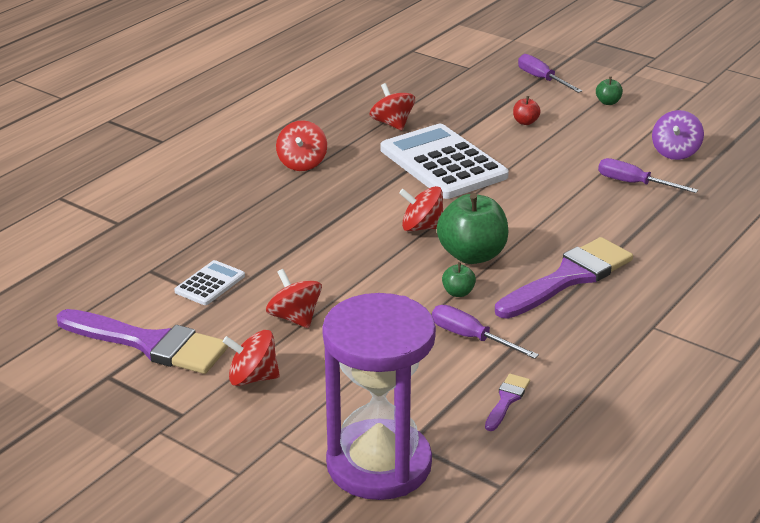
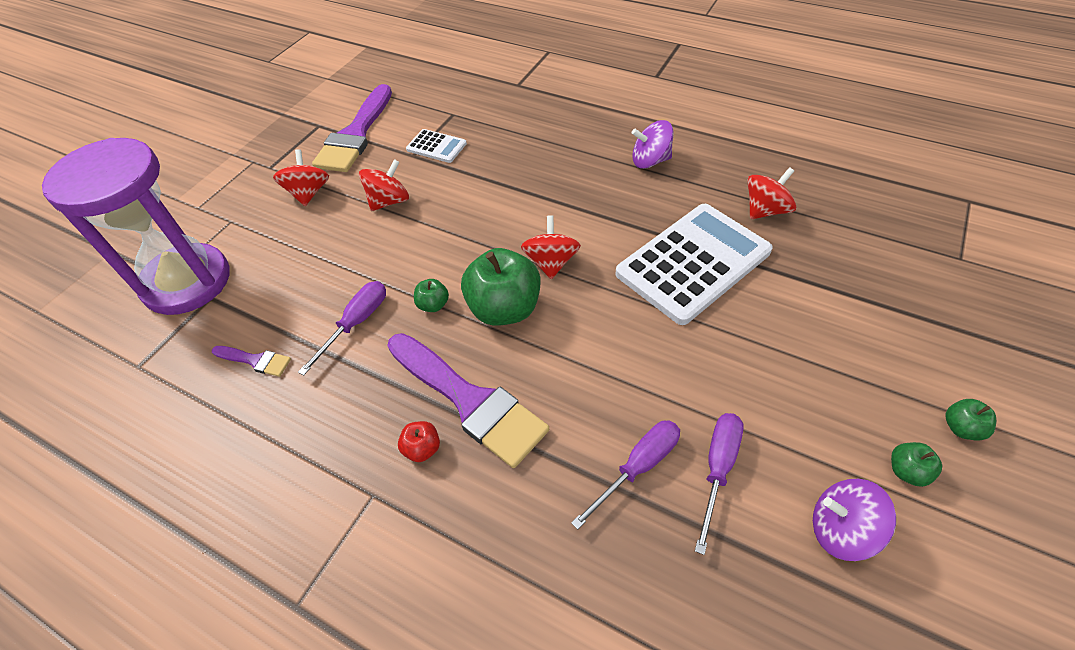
camera: 85 degrees right, 20 degrees up
(302, 163) = (650, 161): red spinning top -> purple spinning top
(525, 122) = (837, 330): red apple -> red apple (422, 448)
(542, 79) = (982, 339): purple screwdriver -> purple screwdriver (638, 467)
(637, 125) = (906, 471): none -> green apple

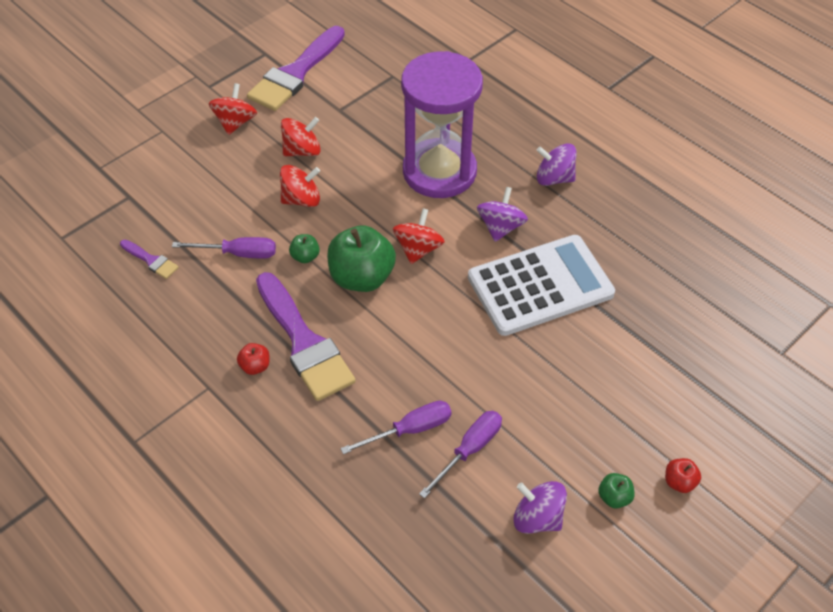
camera: 15 degrees right, 0 degrees up
(187, 282) = (114, 177): purple hourglass -> purple hourglass (439, 171)
(356, 323) = (238, 253): purple screwdriver -> purple screwdriver turned 45 degrees clockwise
(436, 147) = (364, 107): white calculator -> none
(623, 218) = (500, 227): none -> purple spinning top
(765, 210) = (633, 257): red spinning top -> red spinning top (301, 199)
(961, 428) = (679, 482): green apple -> red apple

